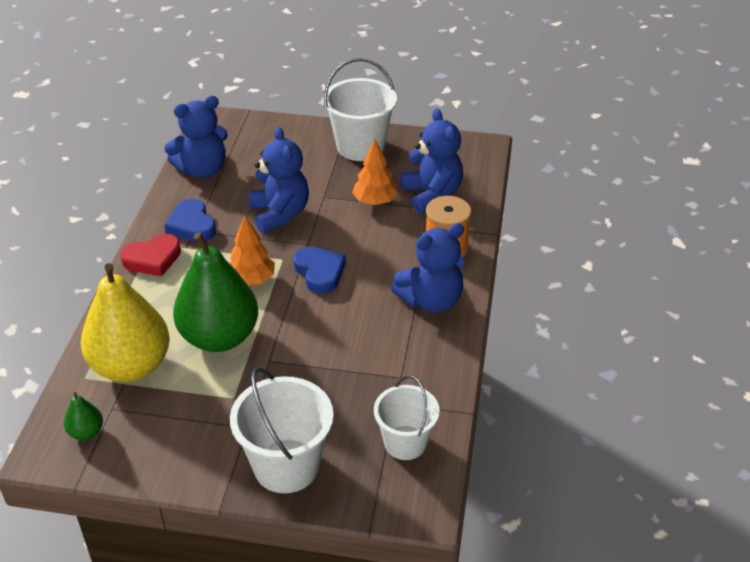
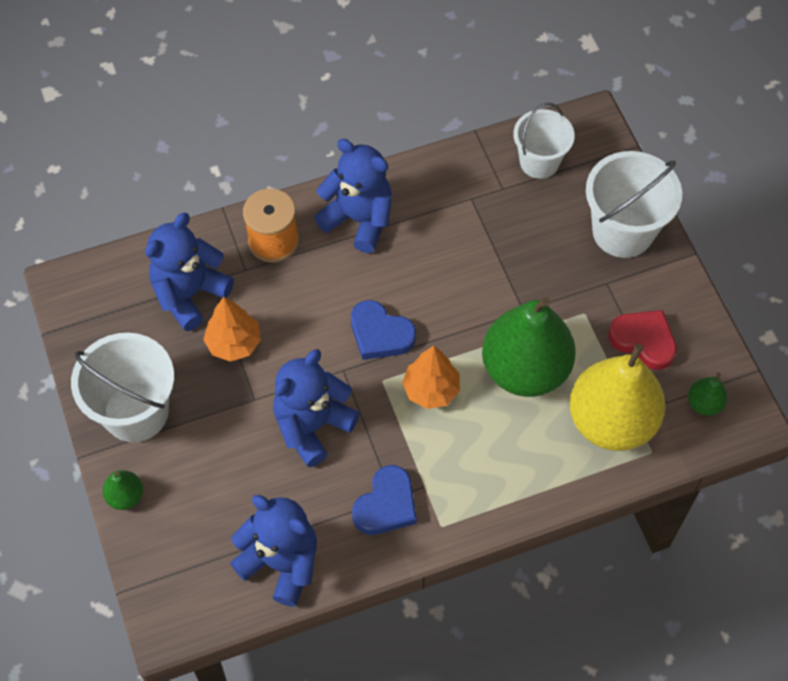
camera: 120 degrees left, 20 degrees up
(153, 259) = (463, 507): red heart -> red heart (643, 340)
(307, 127) = (125, 496): none -> green pear
(320, 272) = (380, 334): blue heart -> blue heart turned 90 degrees counterclockwise

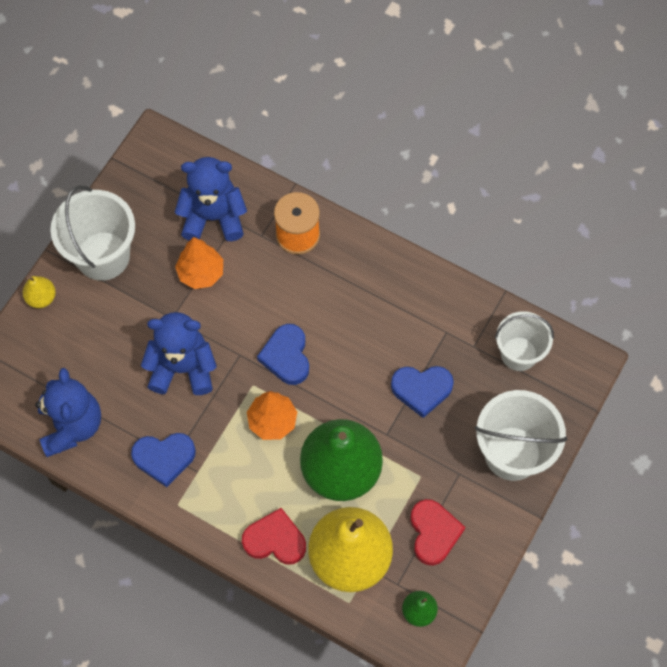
camera: 50 degrees right, 5 degrees up
(125, 496) = (41, 298): green pear -> yellow pear
(359, 219) = (362, 274): blue teddy bear -> none
(507, 254) = (421, 390): none -> blue heart
(545, 469) = (275, 540): none -> red heart

